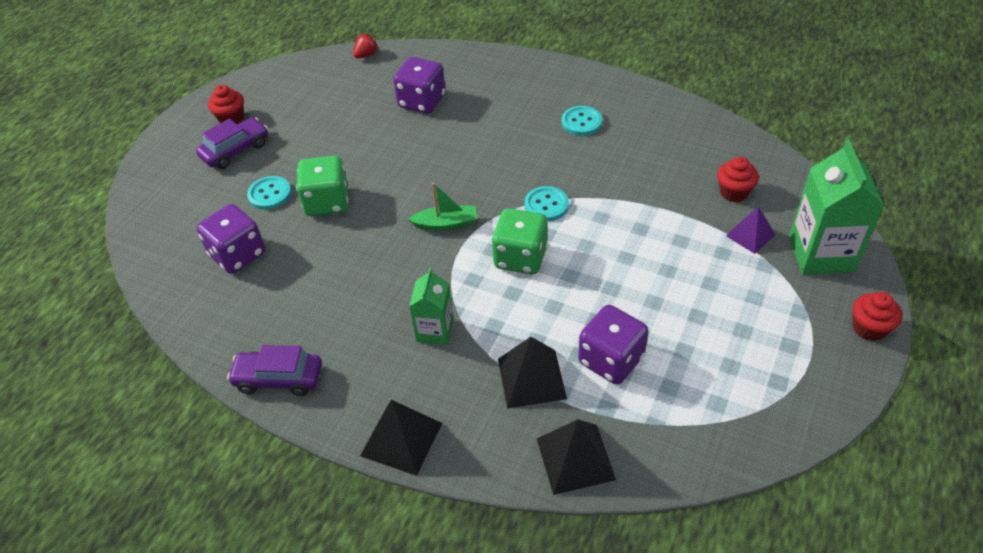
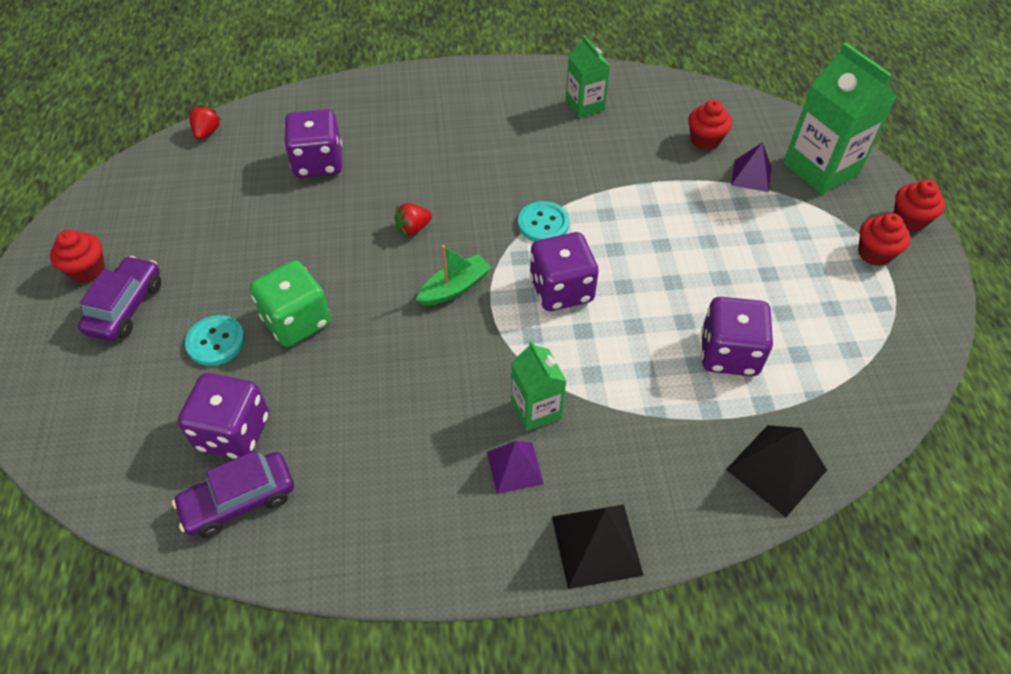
camera: 35 degrees left, 5 degrees up
(279, 379) = (405, 553): purple car -> purple car (239, 501)
(389, 361) = (515, 467): none -> purple pyramid
(450, 171) = (413, 228): none -> red strawberry
(520, 257) = (561, 290): green dice -> purple dice
(531, 378) = (672, 410): black pyramid -> none
(581, 122) = (509, 123): turquoise button -> none
(653, 129) = (584, 105): none -> green carton
(809, 341) = (874, 253): none -> red cupcake

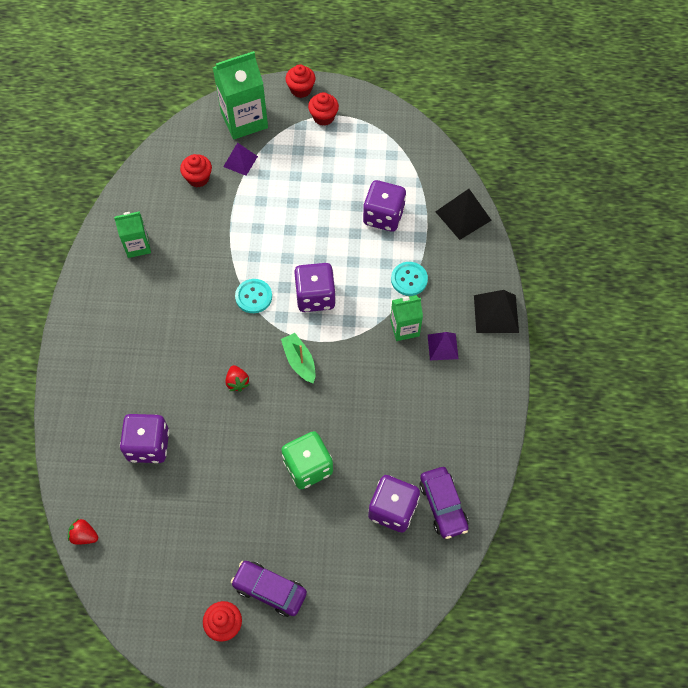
camera: 80 degrees left, 10 degrees up
(216, 342) = (315, 523): turquoise button -> turquoise button (409, 279)

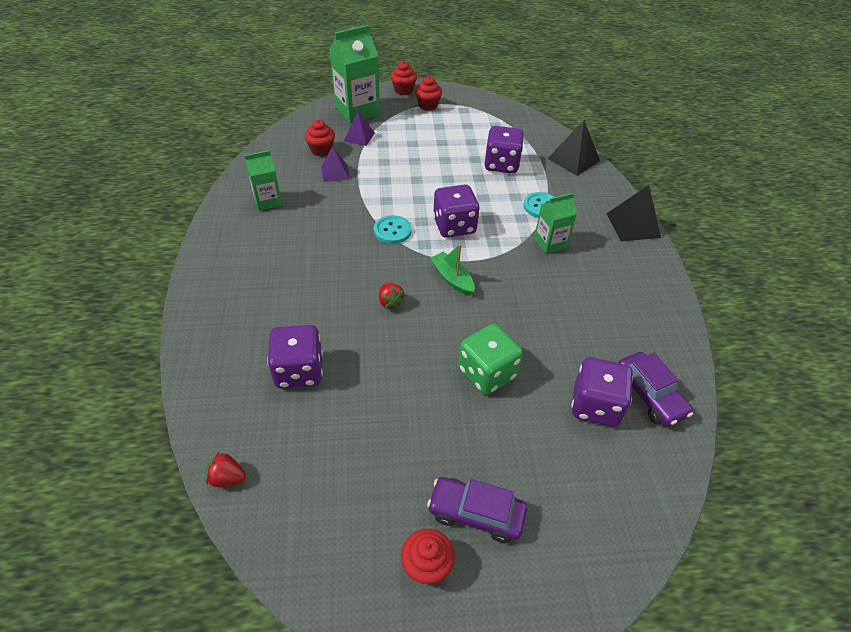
camera: 10 degrees left, 15 degrees down
(442, 346) = (592, 254): purple pyramid -> purple pyramid (335, 172)

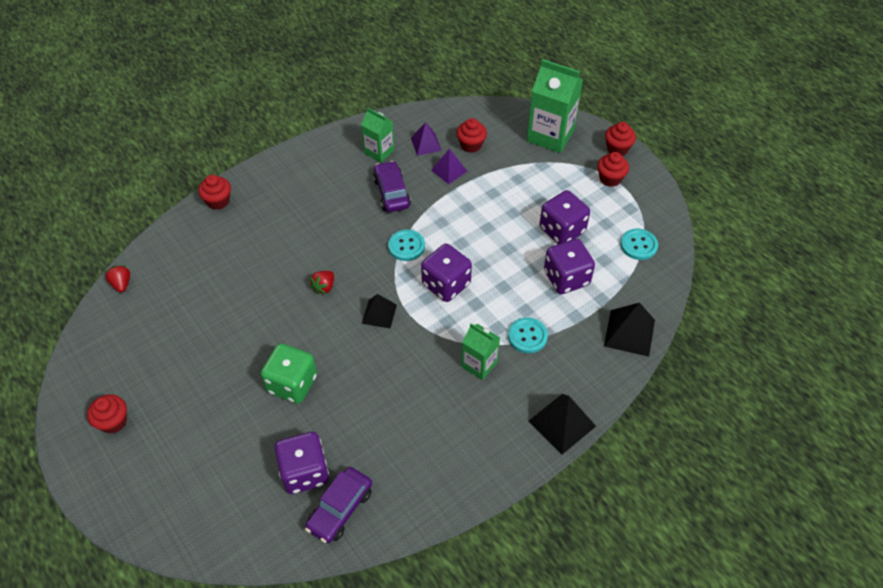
camera: 60 degrees right, 5 degrees up
(199, 338) = (218, 201): none -> red cupcake
(299, 371) = (224, 270): purple dice -> purple dice (562, 230)
(359, 137) = (513, 158): purple pyramid -> purple pyramid (426, 144)
(452, 278) = (379, 314): green boat -> black pyramid
(476, 513) = (164, 432): purple car -> purple car (391, 193)
(500, 121) = (638, 245): none -> turquoise button

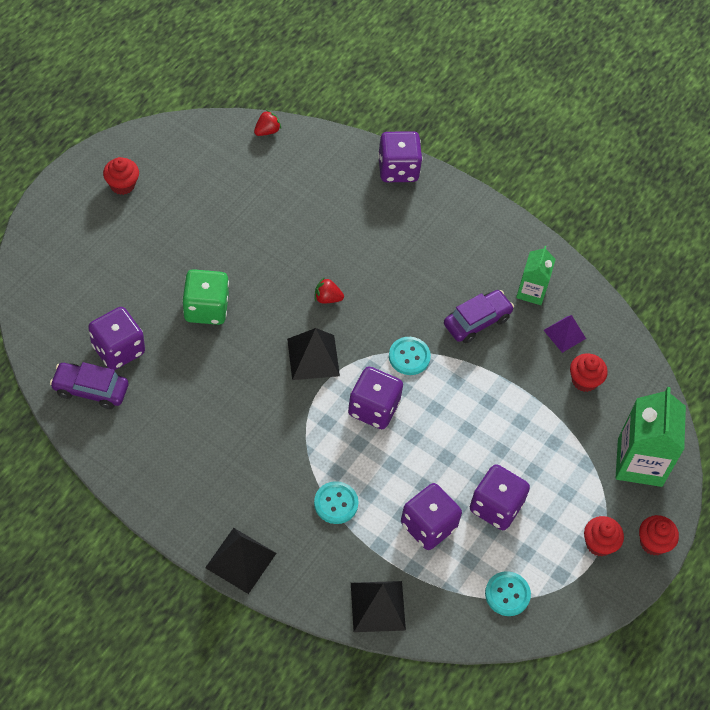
camera: 65 degrees right, 5 degrees up
(218, 201) = (398, 169): red cupcake -> purple dice
(379, 314) = (313, 357): black pyramid -> black pyramid, size x1.51
(449, 170) = (535, 368): purple pyramid -> none
(479, 364) = (284, 466): green carton -> none

